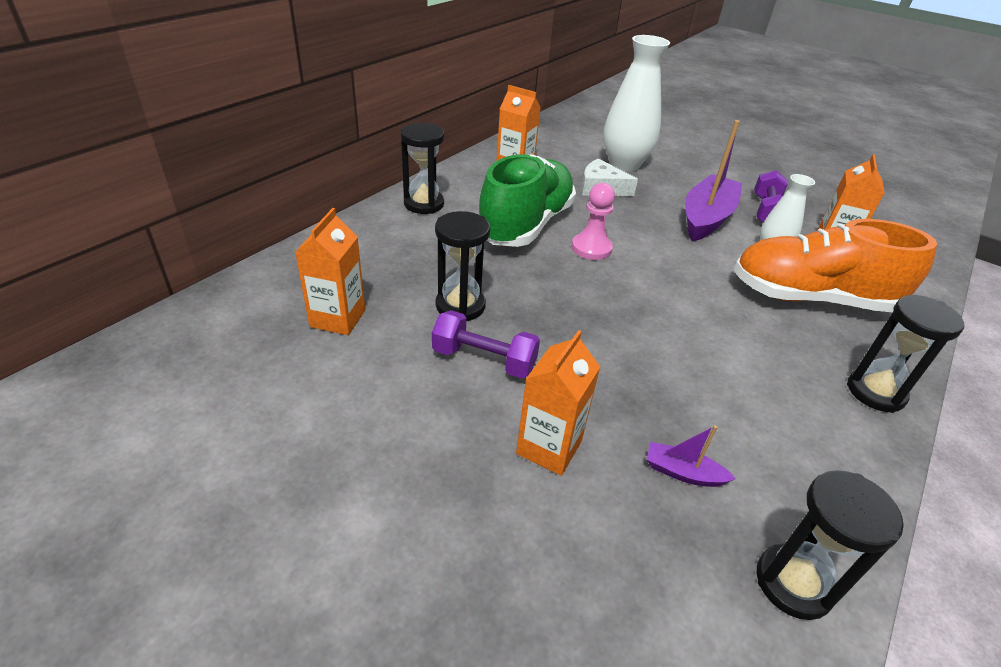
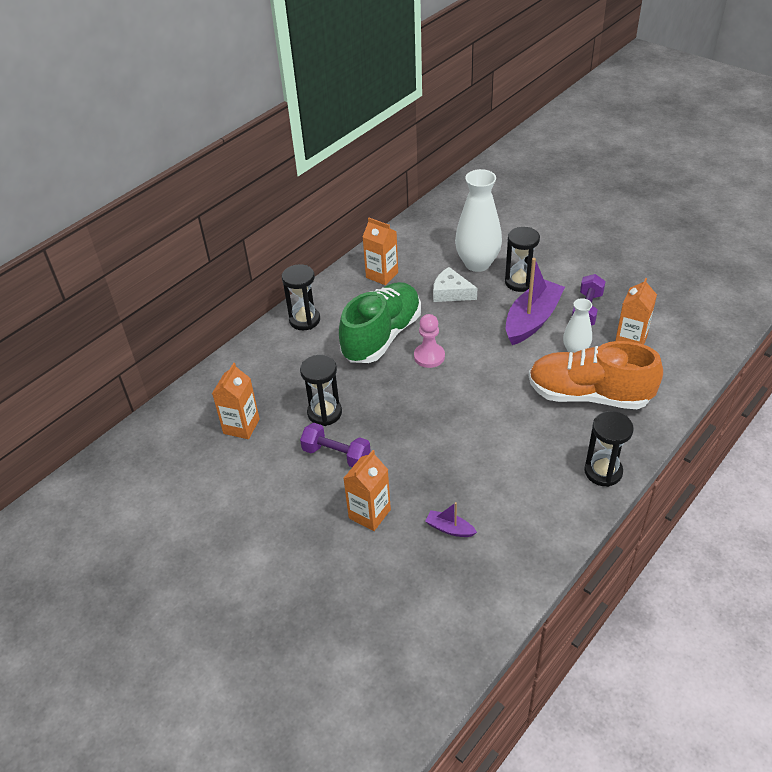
camera: 10 degrees right, 5 degrees up
(793, 583) = (495, 591): black hourglass -> black hourglass (520, 282)

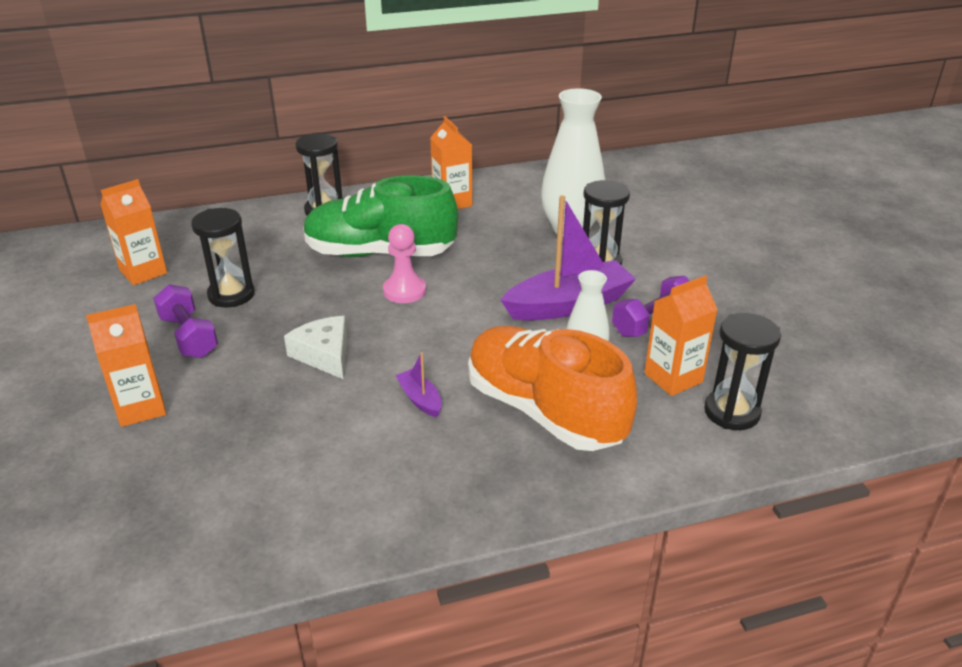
camera: 30 degrees right, 10 degrees down
(382, 336) = (380, 253): green shoe -> green shoe turned 150 degrees counterclockwise
(449, 528) = (197, 468): purple boat -> purple boat (420, 399)
(451, 292) = (506, 244): white cheese -> white cheese (324, 354)
(603, 471) = (456, 505): black hourglass -> black hourglass (731, 412)

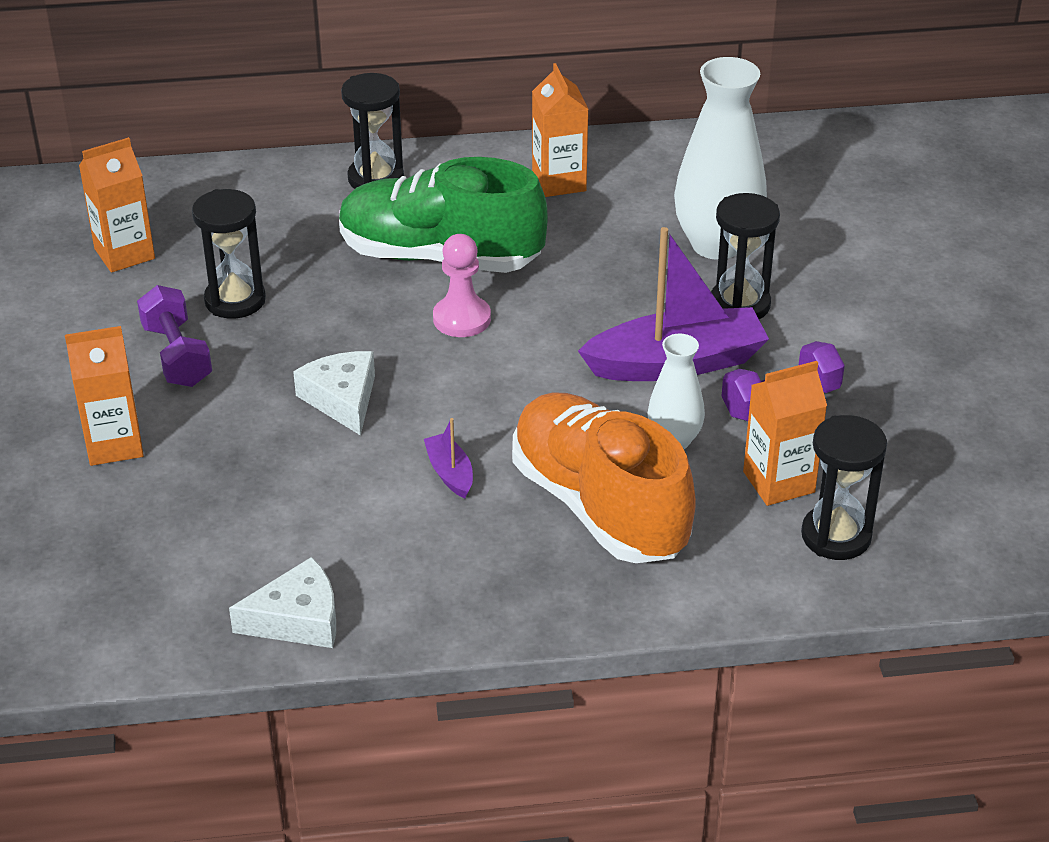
camera: 10 degrees right, 5 degrees up
(314, 535) = (298, 619): none -> white cheese

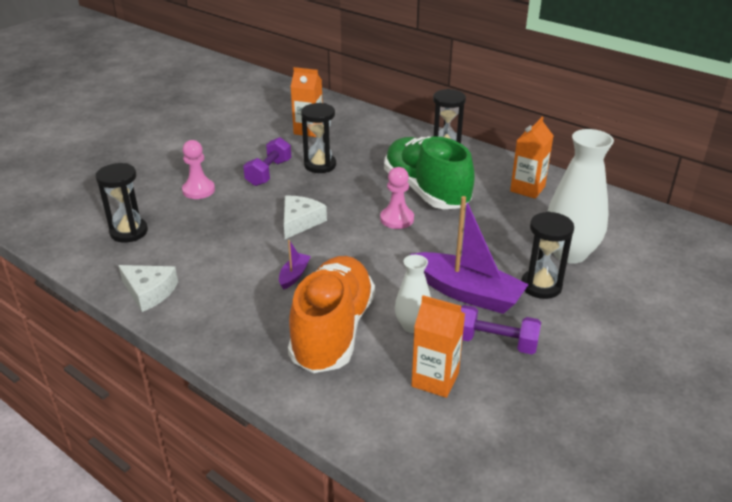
camera: 45 degrees right, 5 degrees down
(114, 444) = (198, 190): orange carton -> pink pawn
(836, 536) = (425, 427): black hourglass -> black hourglass (129, 232)

